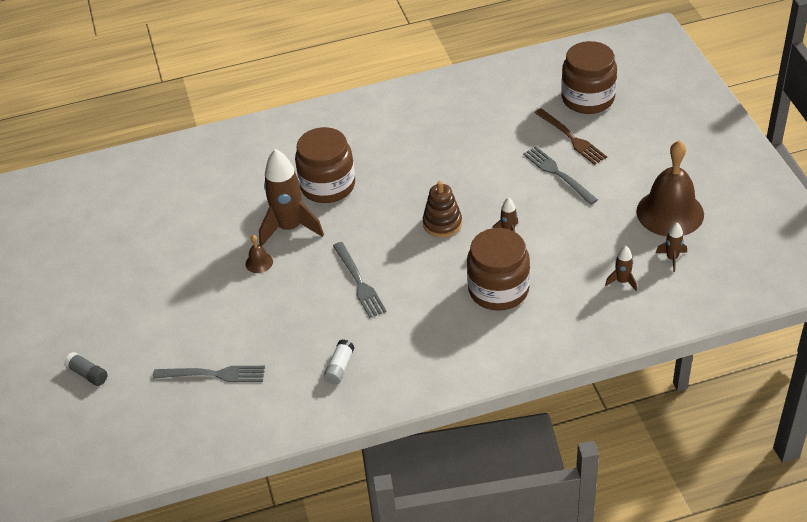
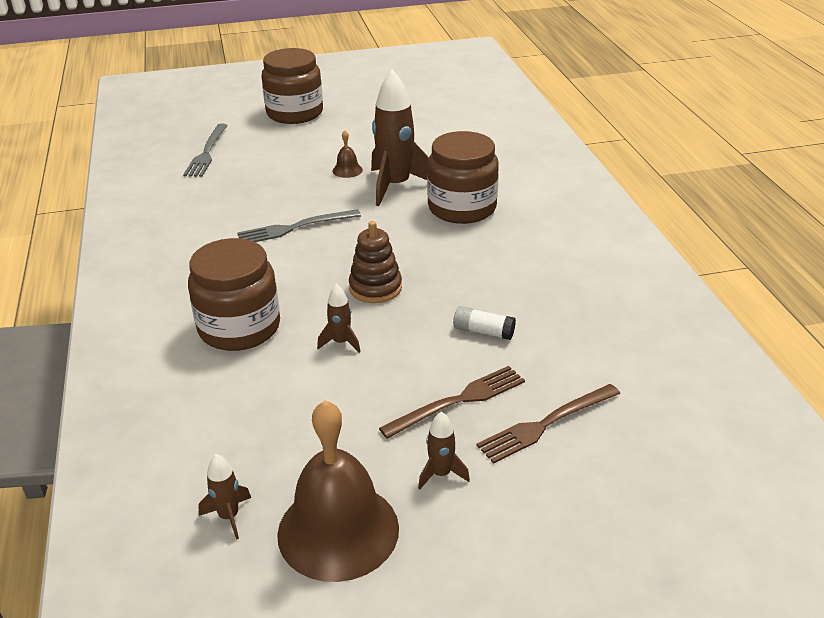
camera: 90 degrees right, 10 degrees down
(88, 374) = (239, 101): grey glue stick -> none
(339, 367) = (176, 216): white glue stick -> white glue stick (483, 331)
(558, 174) = (458, 401): grey fork -> brown fork
(588, 98) = (656, 455): brown jar -> brown jar (295, 113)
(622, 281) = (204, 448): brown rocket -> brown rocket (441, 474)

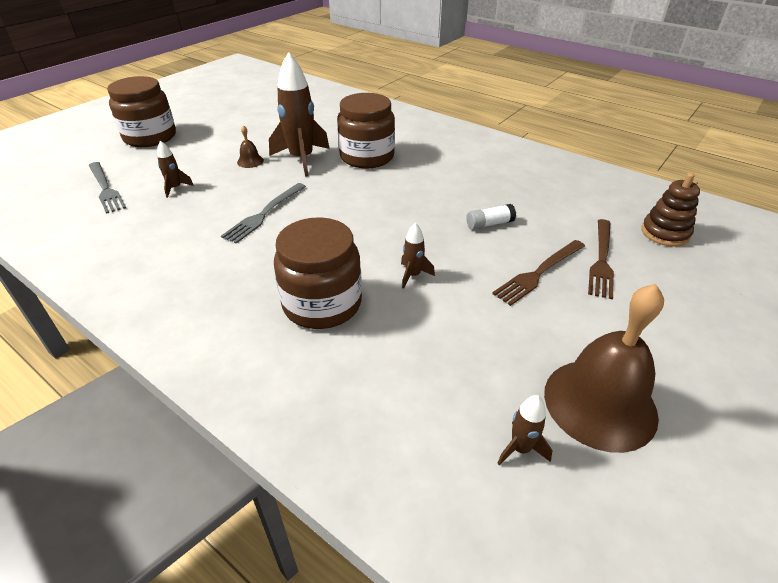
camera: 40 degrees left, 5 degrees up
(375, 288) = (383, 228): brown stacking toy -> brown stacking toy (665, 233)
(441, 474) = (597, 324): brown rocket -> brown rocket (175, 188)
(458, 401) = (538, 273): brown fork -> brown fork turned 150 degrees counterclockwise

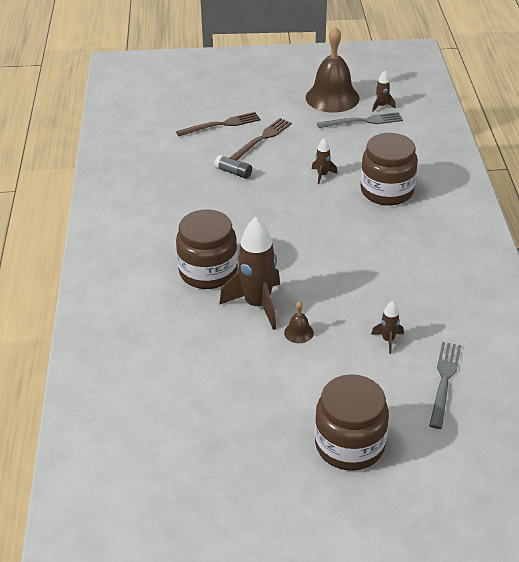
camera: 130 degrees left, 0 degrees up
(264, 214) = (350, 268): grey fork -> grey fork (363, 121)
(489, 224) = (233, 172): white glue stick -> grey glue stick
(538, 273) = (262, 139): brown fork -> brown fork turned 60 degrees counterclockwise
(665, 233) = (163, 113): brown stacking toy -> none

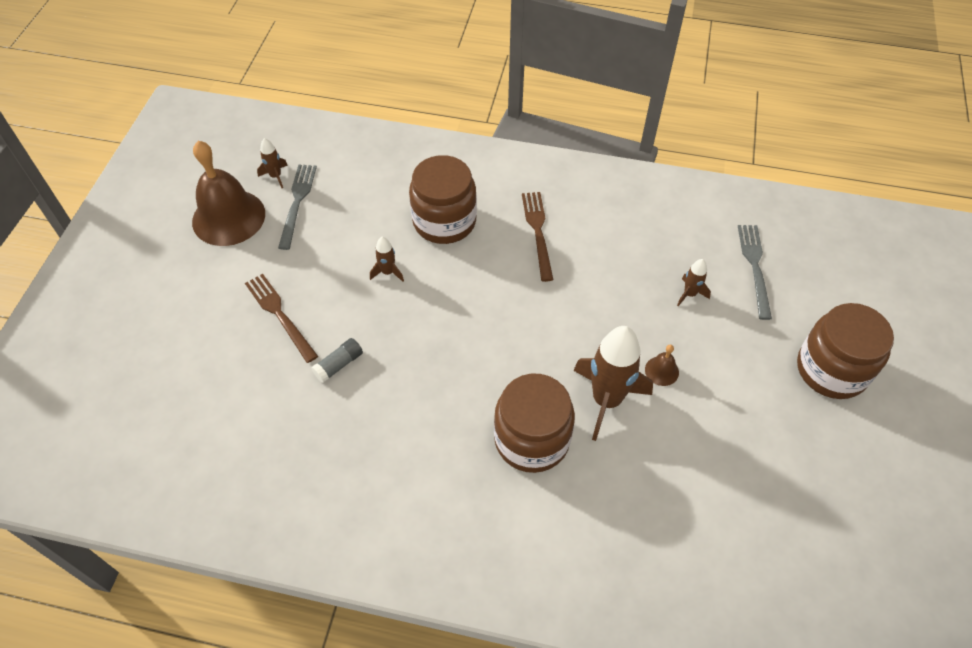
camera: 75 degrees left, 15 degrees up
(221, 125) = (221, 353): brown fork -> brown fork (538, 232)
(444, 381) = (754, 267): grey fork -> grey fork turned 60 degrees clockwise

